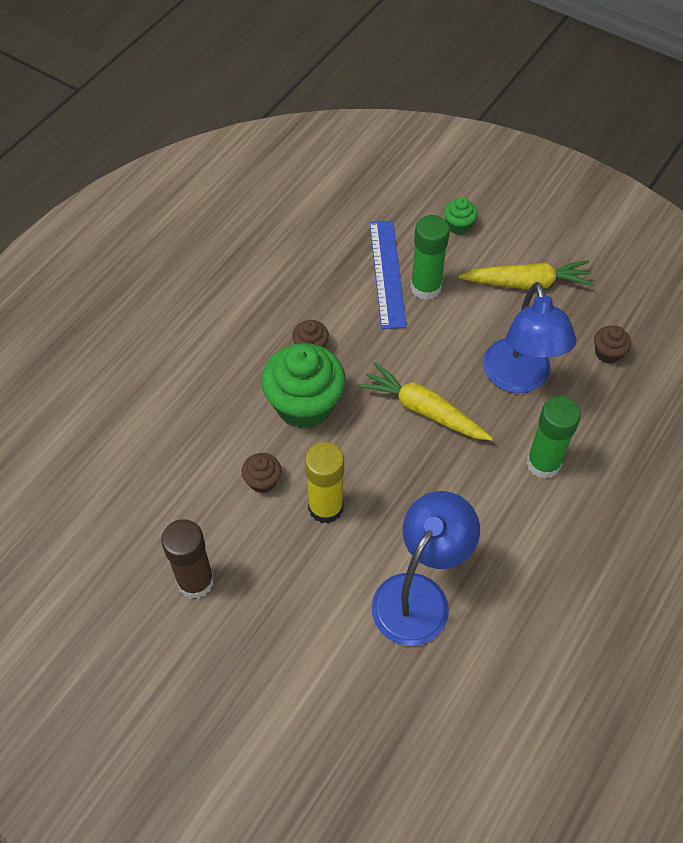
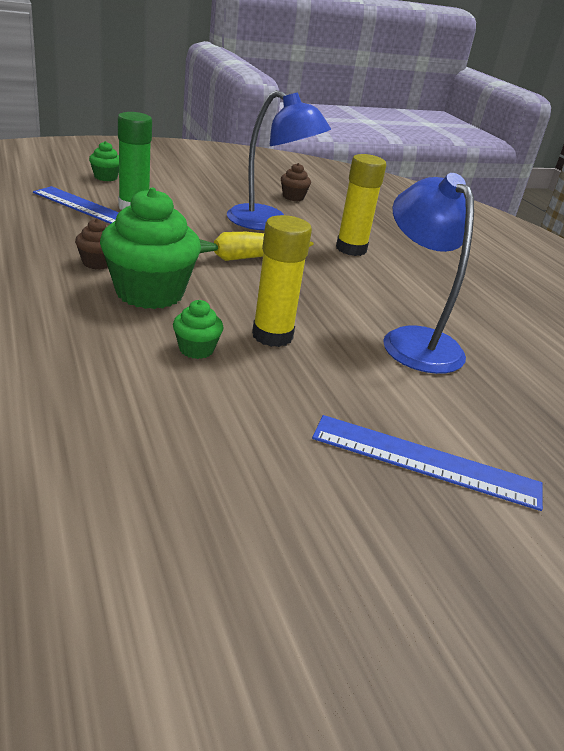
camera: 60 degrees left, 25 degrees down
(195, 581) = (259, 446): brown glue stick -> none
(262, 677) = (425, 461): none -> blue ruler
(263, 481) = (196, 349): brown cupcake -> green cupcake
(526, 283) = (196, 186): yellow carrot -> none
(543, 463) = (351, 249): green glue stick -> yellow glue stick

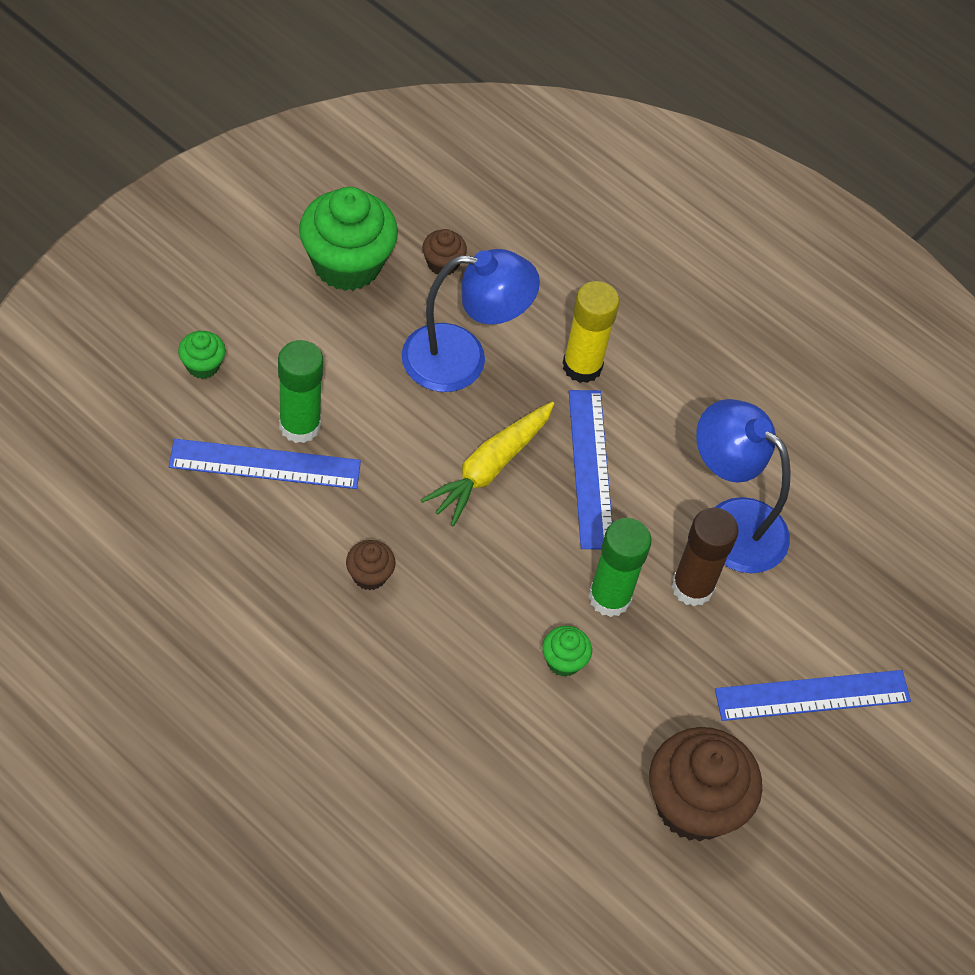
camera: 30 degrees left, 25 degrees up
(150, 293) = (458, 597): green cupcake -> green cupcake (347, 264)
(227, 483) = (694, 804): none -> brown cupcake
(272, 336) = (609, 597): yellow glue stick -> green glue stick
(317, 282) = (590, 468): none -> blue ruler
(352, 357) = (692, 587): none -> brown glue stick

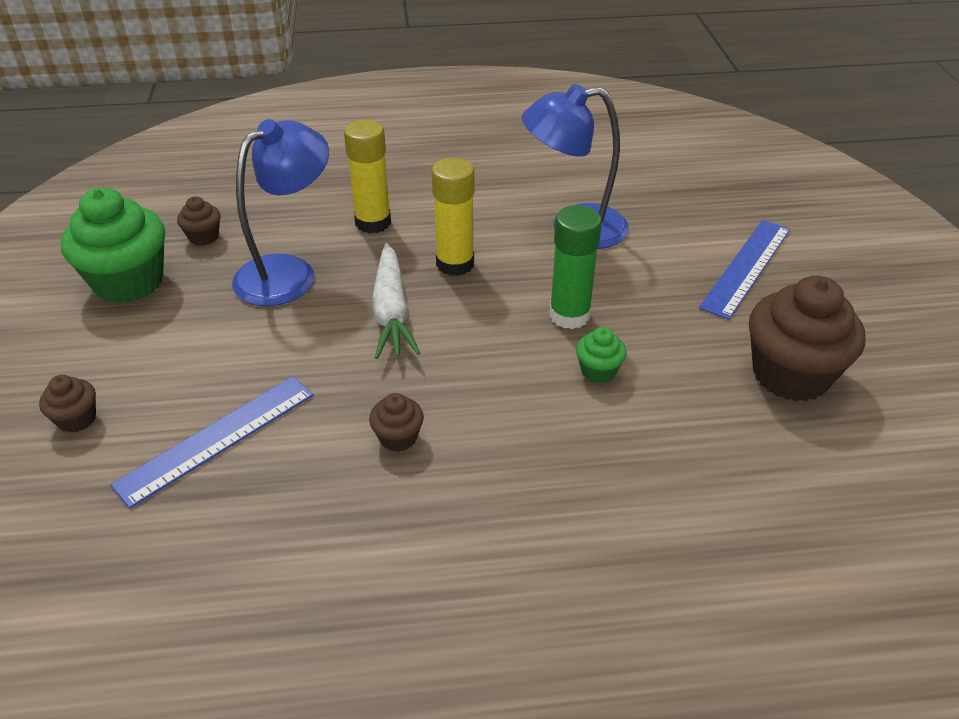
camera: 40 degrees left, 15 degrees down
(202, 365) = (77, 419): green cupcake -> brown cupcake
(299, 425) = (214, 393): green glue stick -> none
(490, 468) = (391, 311): yellow carrot -> white carrot
(590, 468) = (455, 264): blue ruler -> yellow glue stick
(692, 587) = (604, 272): brown glue stick -> none

